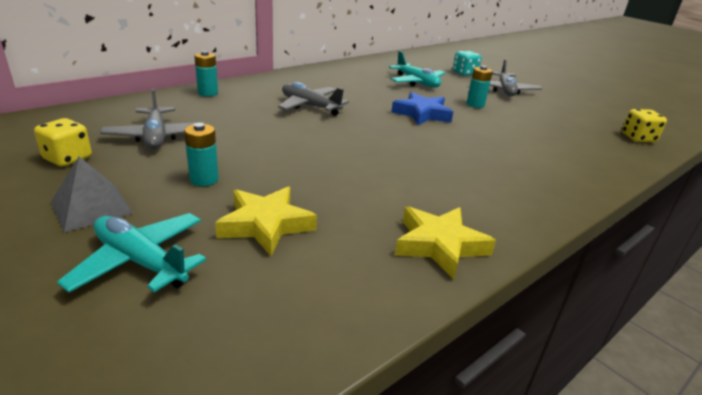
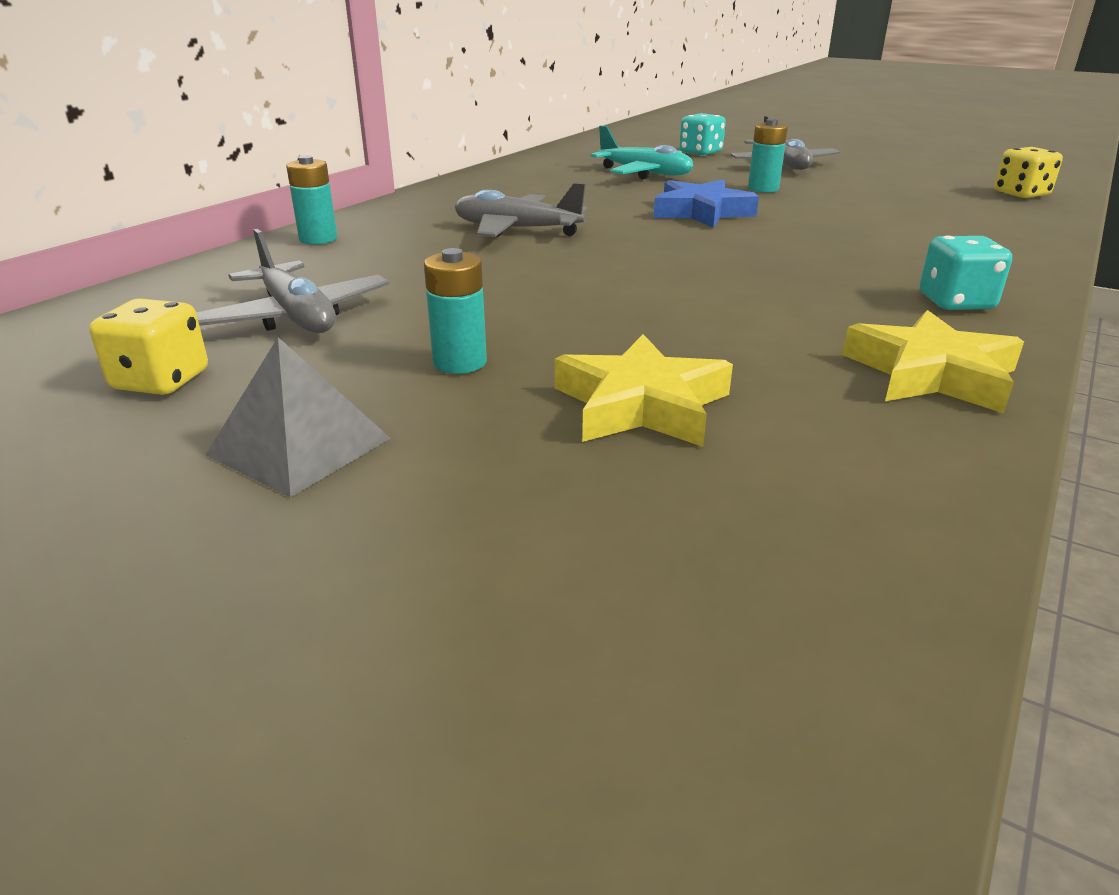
camera: 15 degrees left, 0 degrees up
(140, 261) = (490, 507): turquoise plane -> none
(507, 203) = (955, 302): none -> turquoise dice

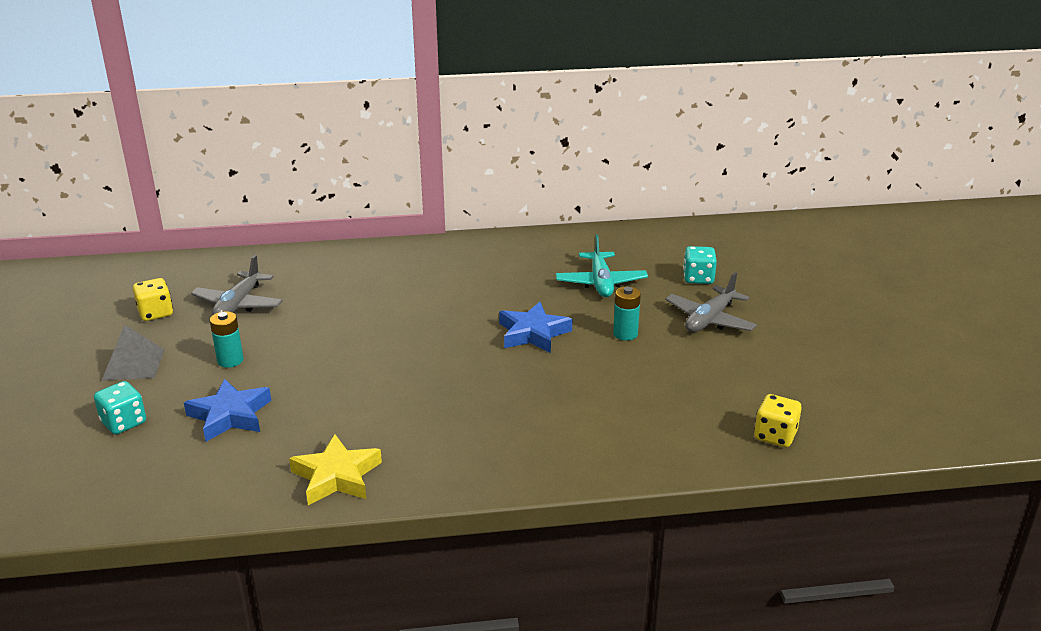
camera: 50 degrees right, 0 degrees up
(318, 239) = (337, 257): turquoise battery -> none
(516, 230) = (419, 296): grey plane -> none
(641, 405) = (230, 415): yellow star -> blue star
(955, 302) = (456, 461): turquoise dice -> turquoise dice (124, 422)

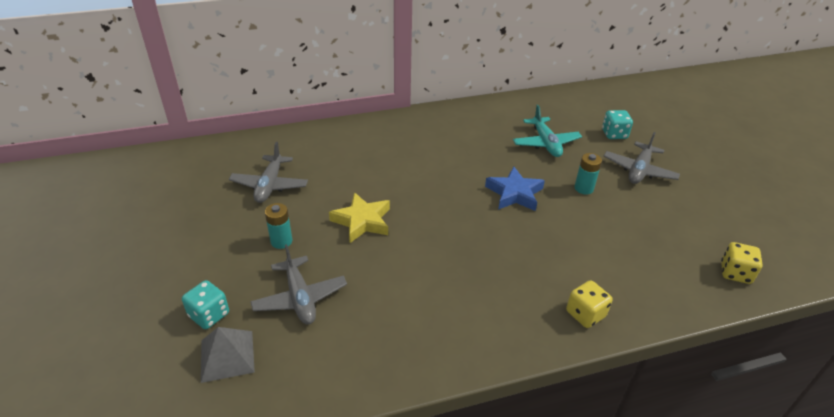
camera: 10 degrees left, 10 degrees up
(133, 364) = (199, 253): grey pyramid -> grey pyramid (227, 356)
(155, 313) = (202, 199): yellow dice -> yellow dice (585, 314)
(230, 415) = (300, 298): blue star -> grey plane
(336, 476) = (413, 352): yellow star -> yellow star (362, 221)

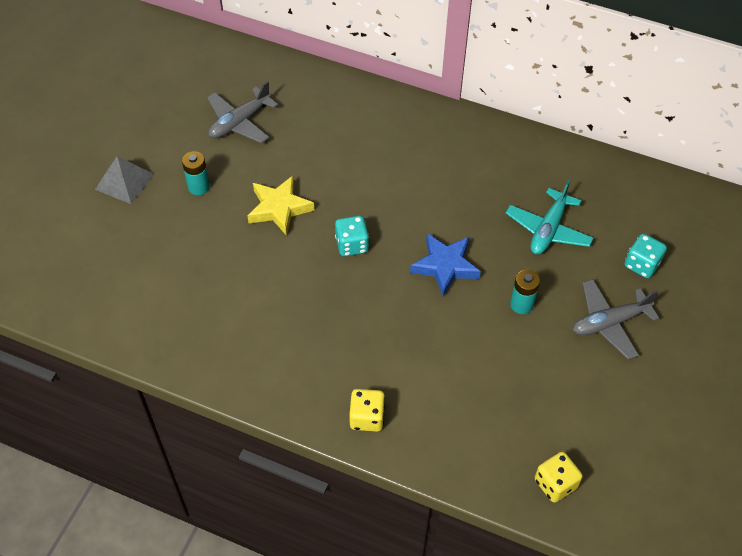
camera: 40 degrees right, 15 degrees up
(209, 315) = (94, 220): turquoise dice -> turquoise dice (352, 245)
(227, 356) = (79, 262): grey pyramid -> grey pyramid (124, 181)
(300, 298) = (166, 248): grey plane -> none

